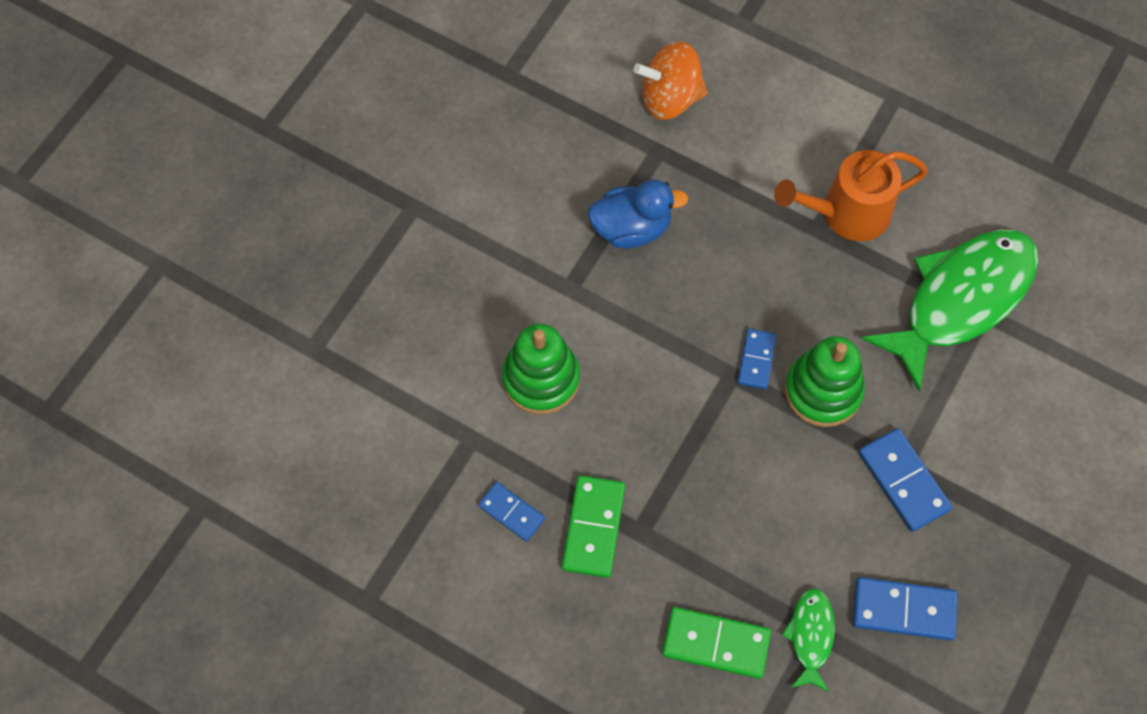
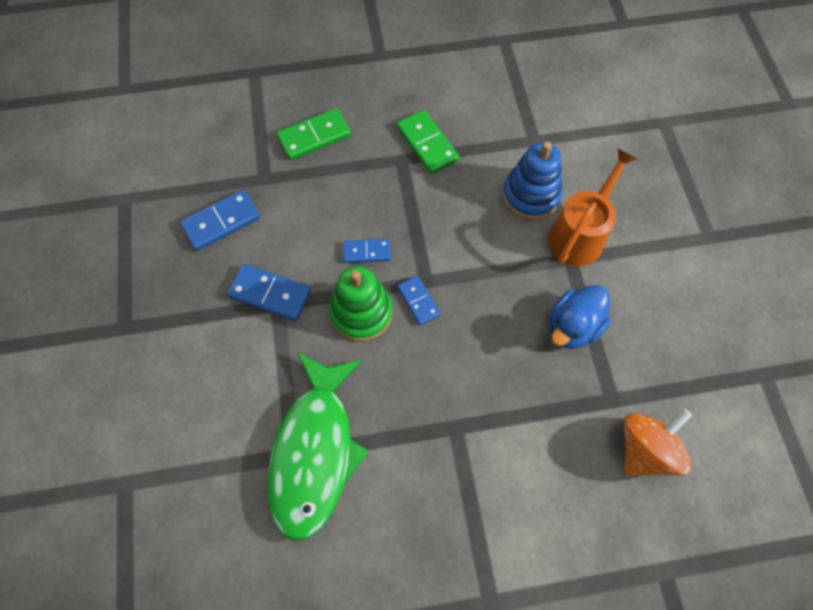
camera: 140 degrees right, 0 degrees up
(511, 512) = (476, 121): blue domino -> blue domino (366, 252)
(541, 379) = (530, 196): green stacking toy -> blue stacking toy
(810, 636) = (265, 173): green fish -> none
(847, 213) = (444, 458): orange watering can -> orange watering can (579, 235)

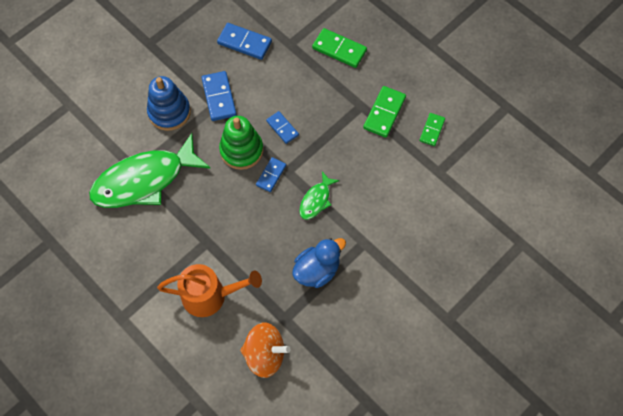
camera: 55 degrees right, 0 degrees up
(481, 116) = (432, 130): none -> green domino
(484, 274) = (316, 200): none -> green fish
(530, 196) = (393, 194): blue stacking toy -> blue stacking toy (169, 112)
(572, 327) = (317, 270): blue duck -> blue duck turned 135 degrees clockwise
(579, 235) = (386, 239): orange watering can -> orange watering can (210, 295)

